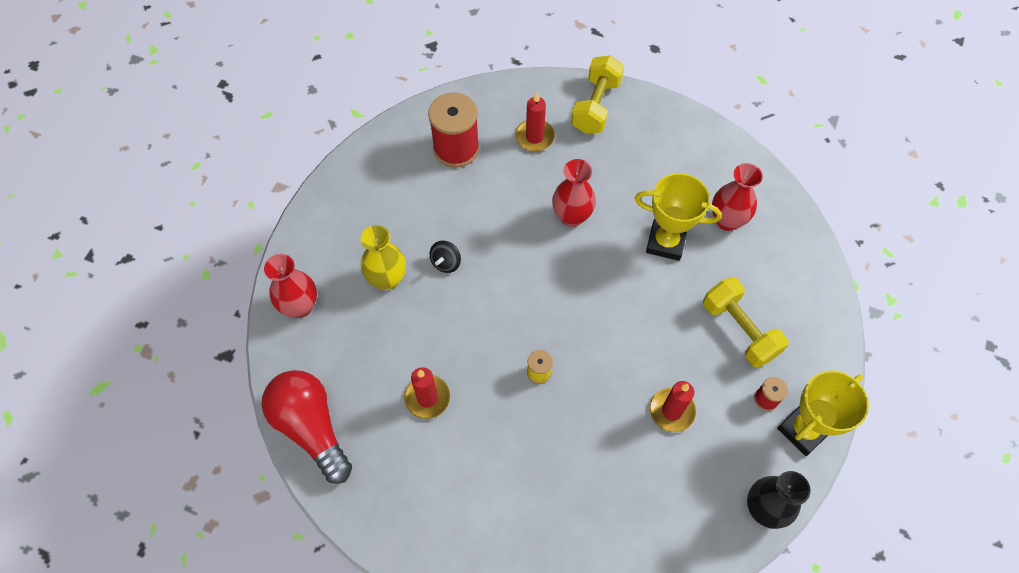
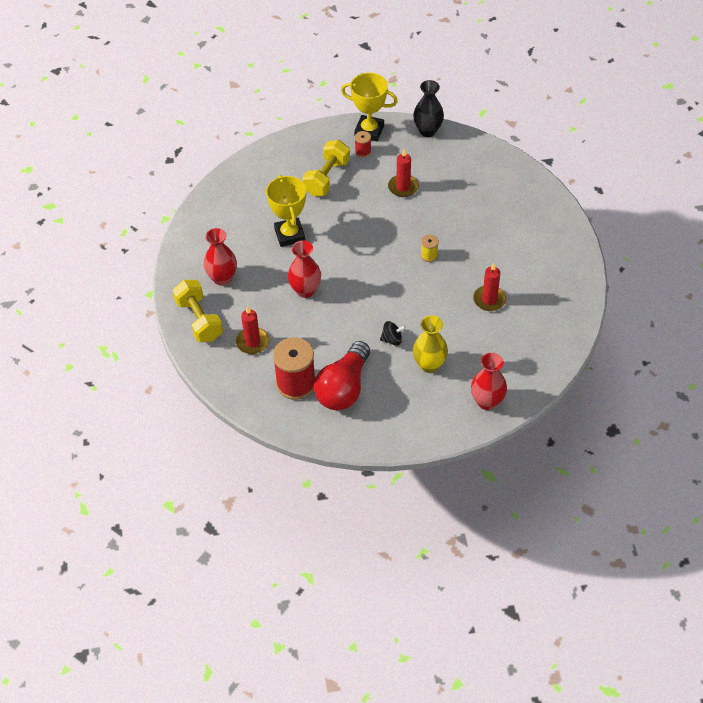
camera: 120 degrees left, 10 degrees down
(311, 427) = (555, 346): red light bulb -> red light bulb (343, 388)
(595, 106) = (199, 320): yellow dumbbell -> yellow dumbbell turned 75 degrees clockwise
(727, 220) = (250, 212): red vase -> red vase (222, 278)

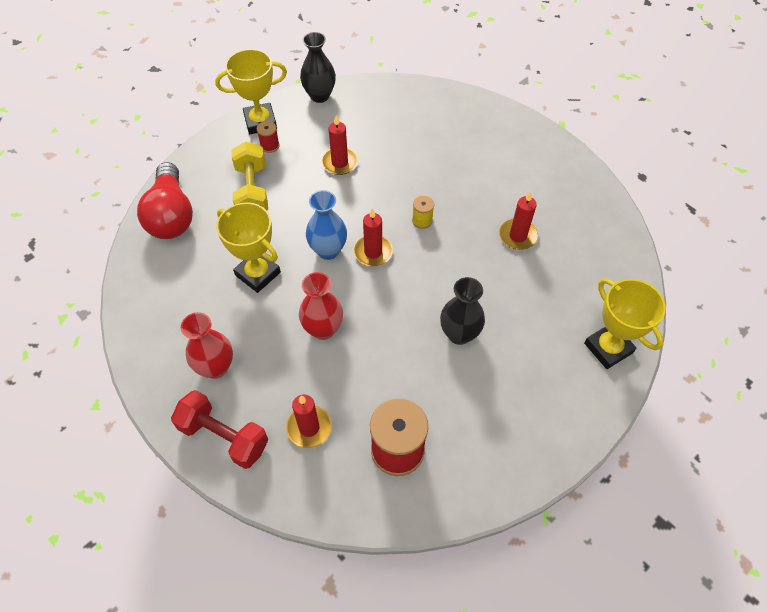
camera: 35 degrees left, 5 degrees up
(199, 320) = (224, 436): yellow dumbbell -> red dumbbell
(343, 388) = (454, 422): red light bulb -> red light bulb (171, 215)
(347, 243) = (328, 250): none -> blue vase
(377, 259) = (373, 252): none -> red candle
(392, 339) = (459, 334): black spinning top -> black vase
(429, 365) = (519, 340): yellow vase -> none
(487, 401) = (608, 348): red vase -> yellow trophy

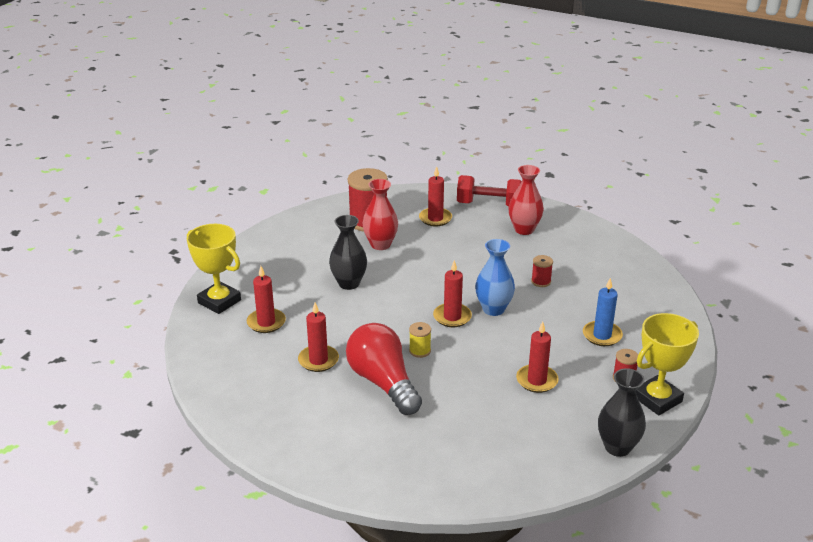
camera: 160 degrees right, 25 degrees down
(171, 215) = (655, 301): red light bulb -> red light bulb (383, 382)
(252, 191) = (602, 335): yellow dumbbell -> blue candle
(258, 274) = (541, 281): yellow trophy -> red spool
(323, 329) = (461, 263): red vase -> red vase (380, 244)
(560, 299) = (266, 322): none -> red candle

